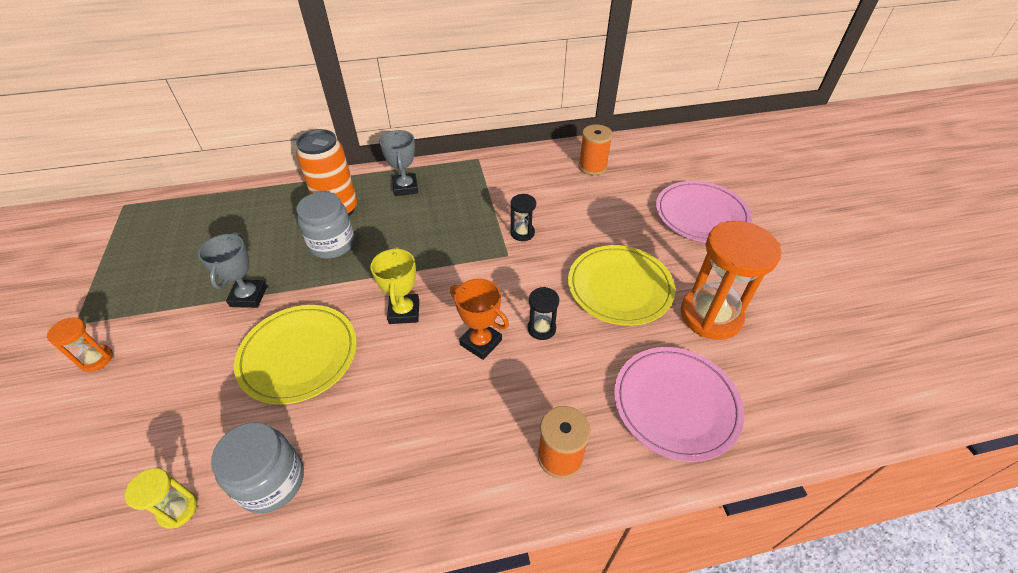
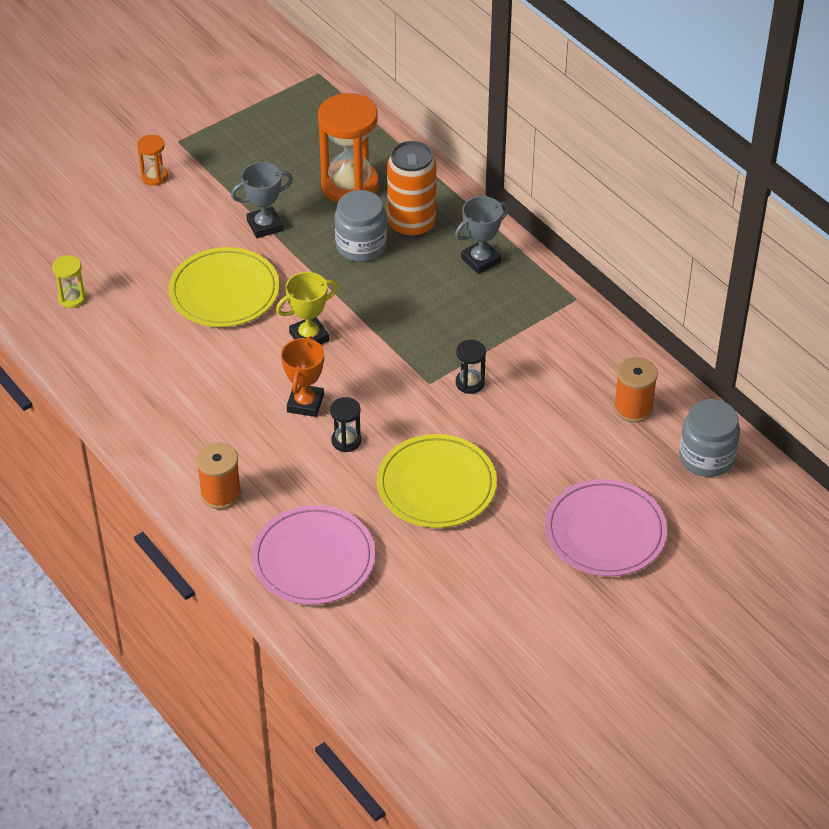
camera: 65 degrees right, 0 degrees up
(272, 481) = (115, 335): grey jar -> grey jar (706, 457)
(710, 316) = (440, 567): orange hourglass -> orange hourglass (350, 185)

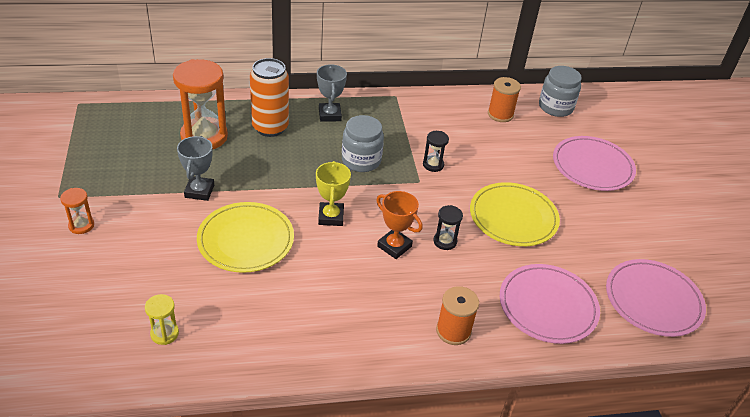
camera: 65 degrees left, 5 degrees down
(361, 246) = (267, 156): grey jar -> grey jar (361, 160)
(395, 651) = (653, 300): none -> pink plate

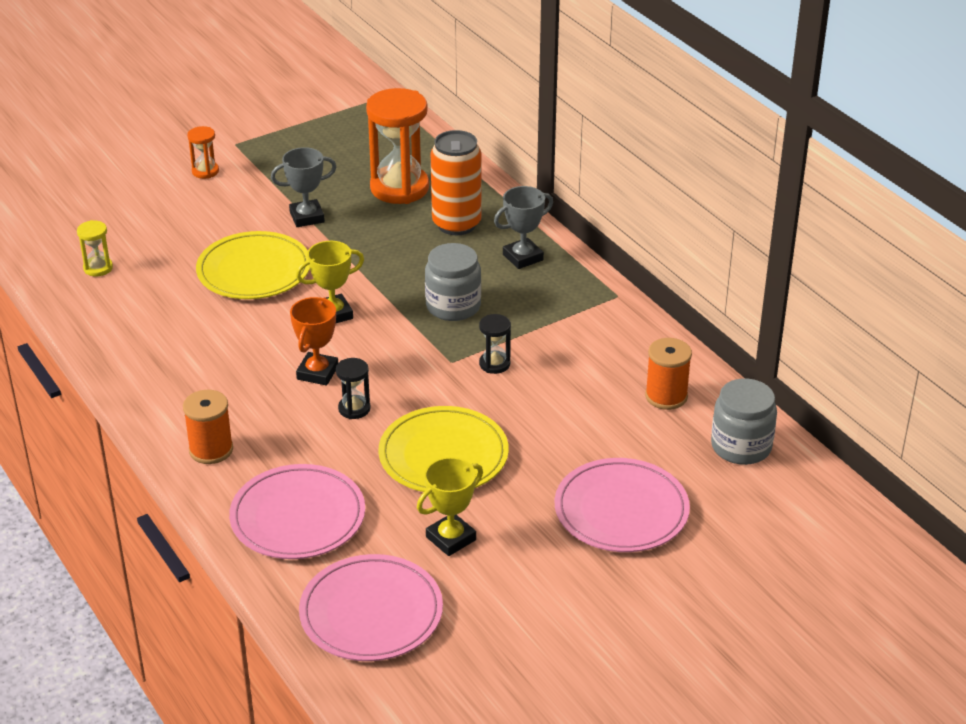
camera: 70 degrees right, 5 degrees down
(594, 241) = (451, 538): none -> yellow trophy

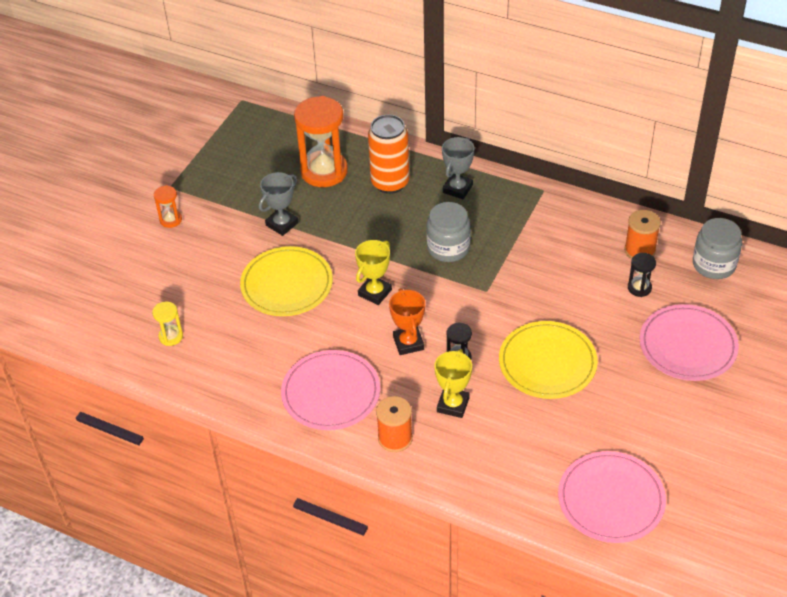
camera: 30 degrees left, 10 degrees up
(298, 517) = (500, 457): pink plate -> pink plate (331, 393)
(451, 538) = (608, 420): yellow trophy -> yellow trophy (453, 405)
(494, 364) = (515, 279): black hourglass -> black hourglass (639, 288)

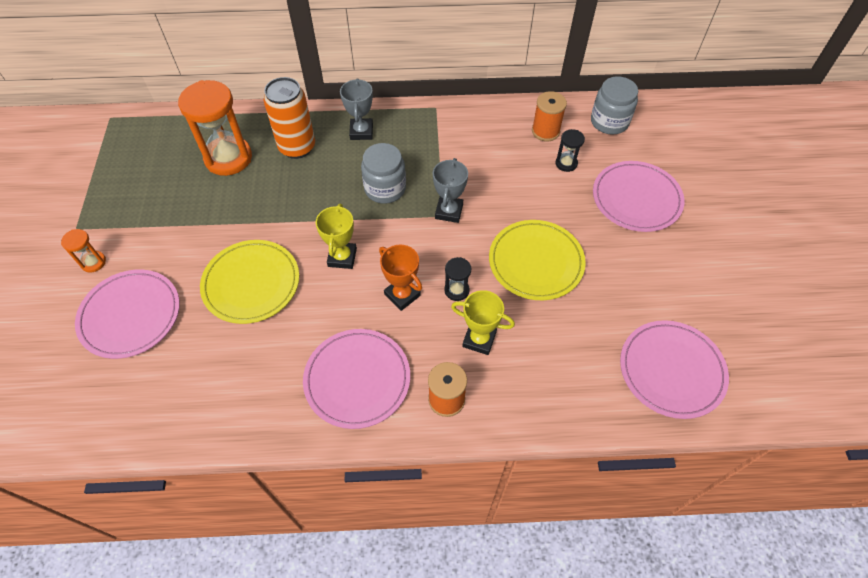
camera: 30 degrees left, 10 degrees up
(171, 336) = (155, 390): yellow hourglass -> none
(179, 273) = (130, 315): none -> pink plate
(282, 224) = (214, 224): grey trophy -> grey trophy (449, 211)
(453, 405) = (479, 339): yellow trophy -> yellow trophy turned 60 degrees counterclockwise

